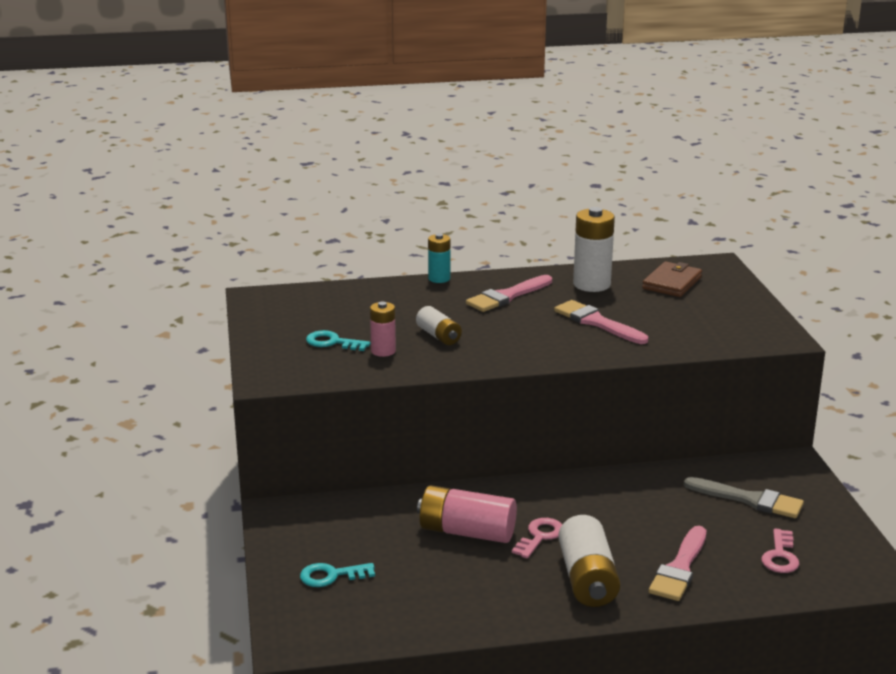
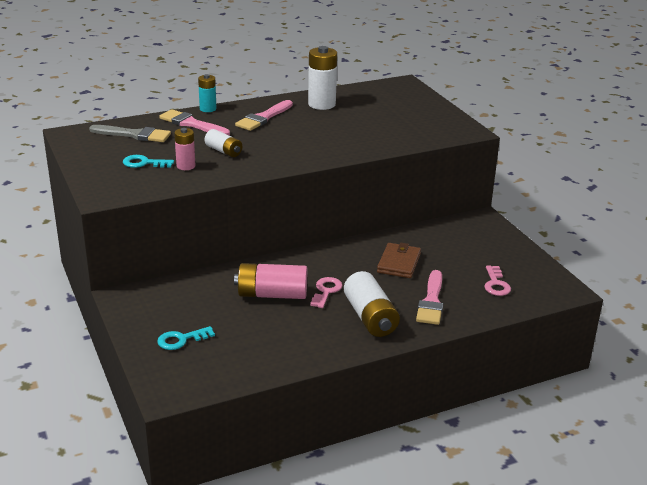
camera: 15 degrees left, 5 degrees up
(597, 322) = (336, 131): pink brush -> pink brush (191, 124)
(672, 283) = (378, 99): brown wallet -> brown wallet (399, 263)
(749, 500) = (462, 248): grey brush -> grey brush (134, 135)

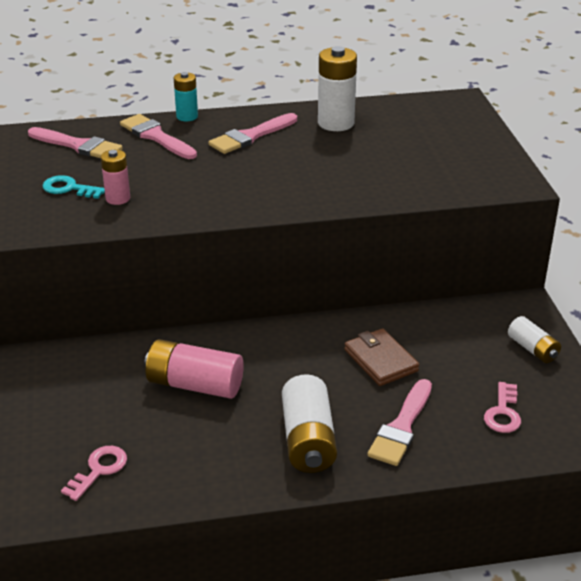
camera: 15 degrees right, 5 degrees up
(134, 135) = (78, 146): grey brush -> pink brush
(181, 340) = (53, 436): turquoise key -> none
(223, 151) = (176, 181): white battery -> white battery (532, 349)
(326, 291) = (266, 390): pink key -> pink key (99, 470)
(399, 263) = (381, 360): brown wallet -> brown wallet turned 60 degrees counterclockwise

